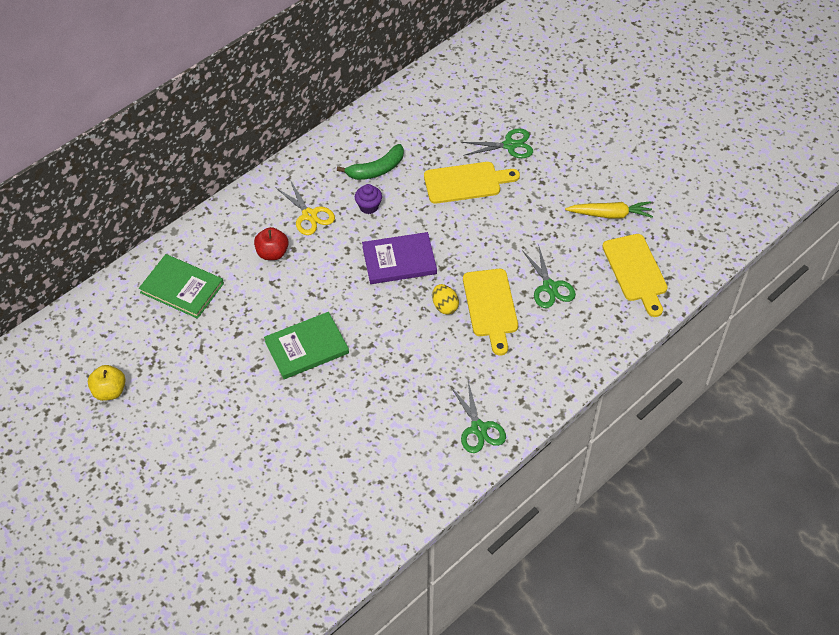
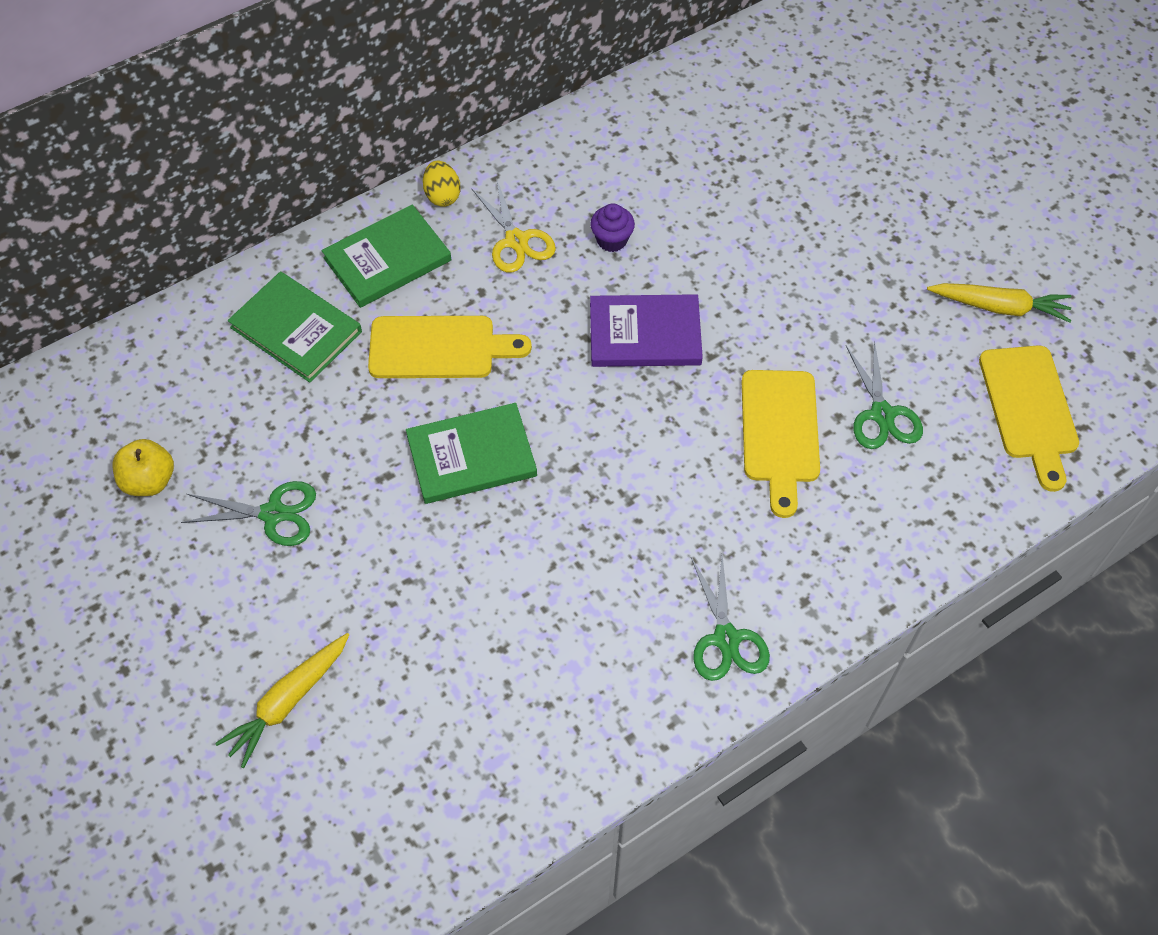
camera: 10 degrees right, 5 degrees up
(224, 504) = (288, 702): none -> yellow carrot
(230, 237) = (387, 259): none -> green book
(272, 253) = (447, 293): red apple -> none
(376, 169) = (634, 182): green banana -> none
(444, 306) = (705, 421): yellow egg -> yellow egg (442, 195)
(466, 182) = (773, 222): yellow cutting board -> yellow cutting board (439, 348)
(510, 145) = (853, 172): green scissors -> green scissors (274, 514)

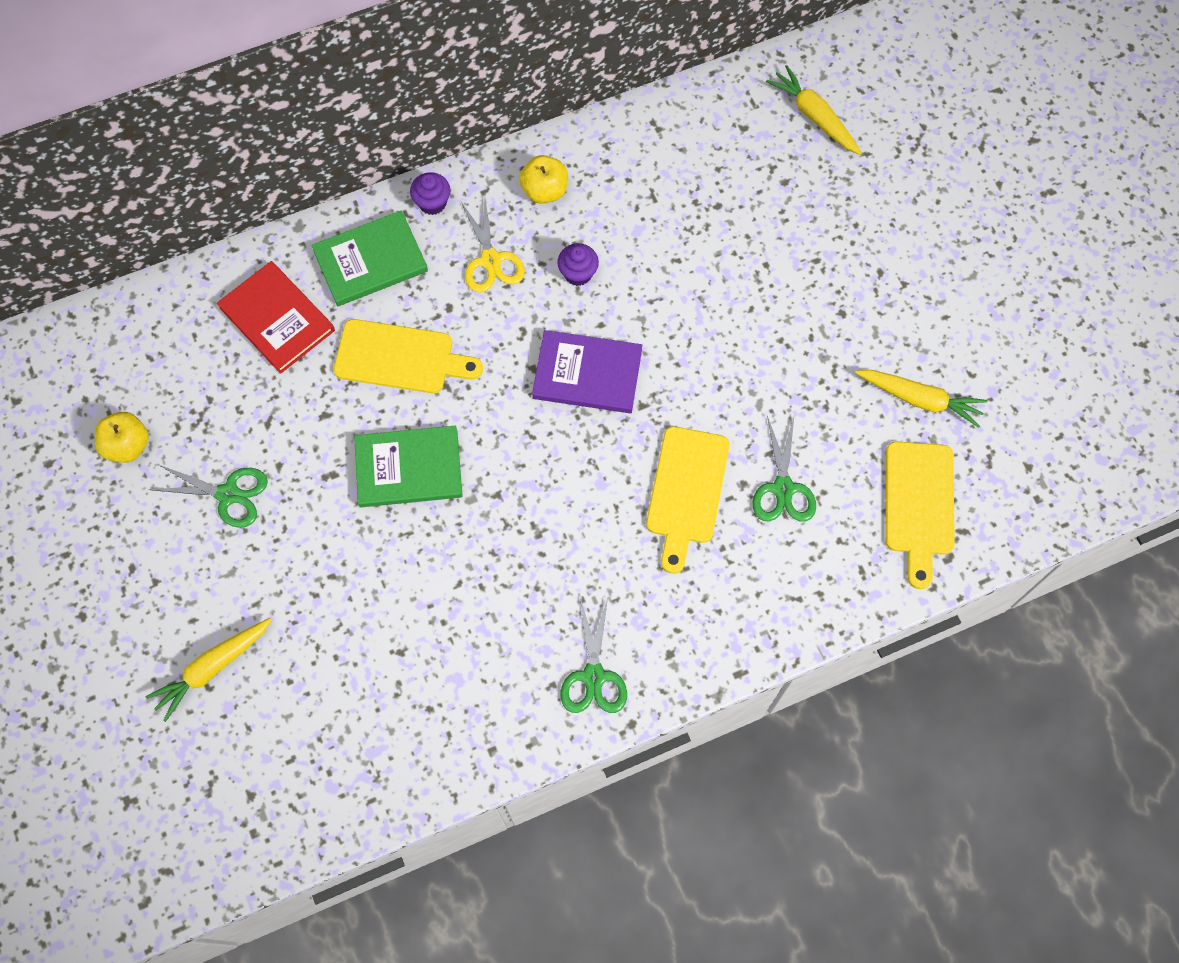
camera: 10 degrees right, 10 degrees up
(296, 329) = (277, 319): green book -> red book
(442, 195) = (432, 203): yellow egg -> purple cupcake
(558, 168) = (544, 190): none -> yellow apple
(817, 65) = (814, 116): none -> yellow carrot

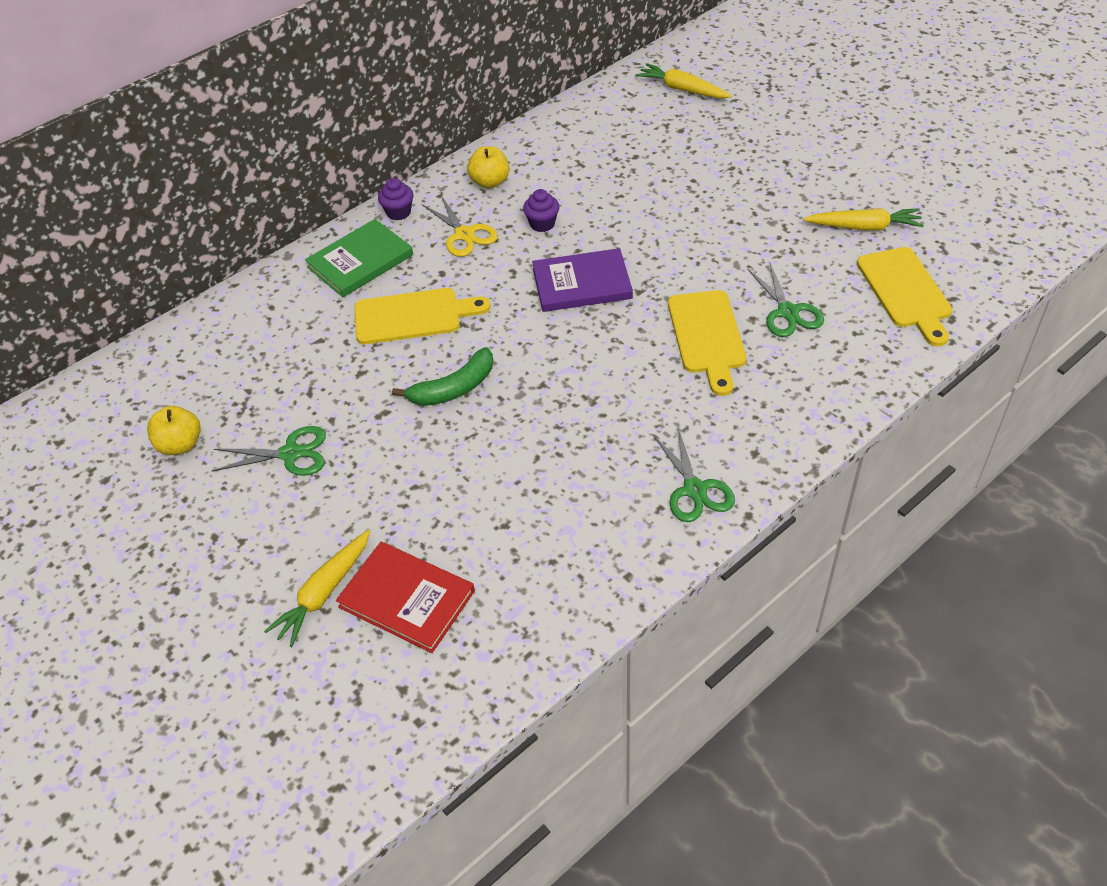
camera: 15 degrees left, 20 degrees down
(277, 319) = (291, 320): red book -> red book (406, 599)
(409, 468) = (453, 388): green book -> green banana

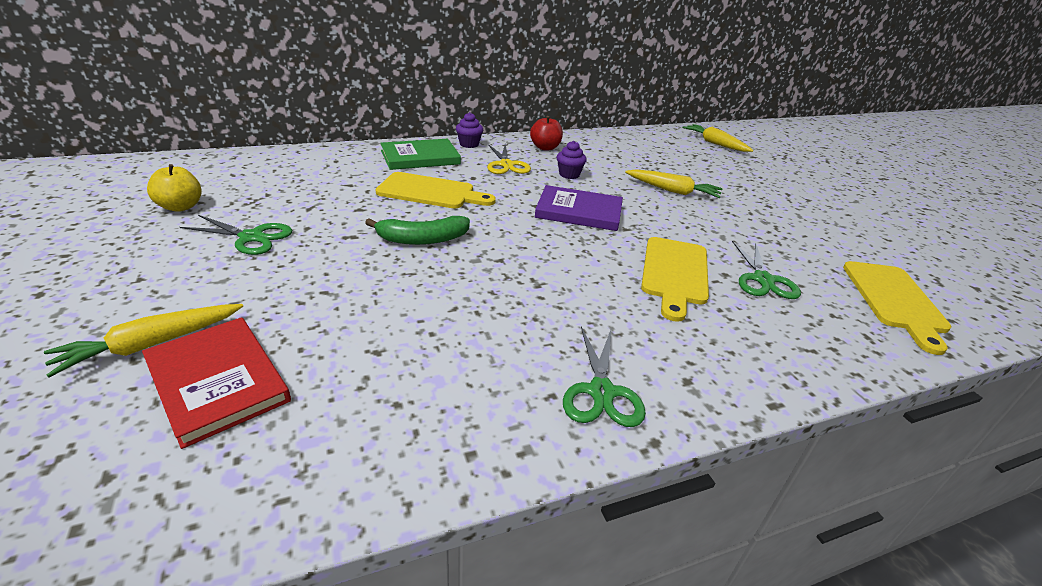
camera: 15 degrees right, 15 degrees down
(490, 182) = (545, 148): yellow apple -> red apple
(864, 227) = (854, 246): yellow carrot -> yellow carrot (672, 191)

